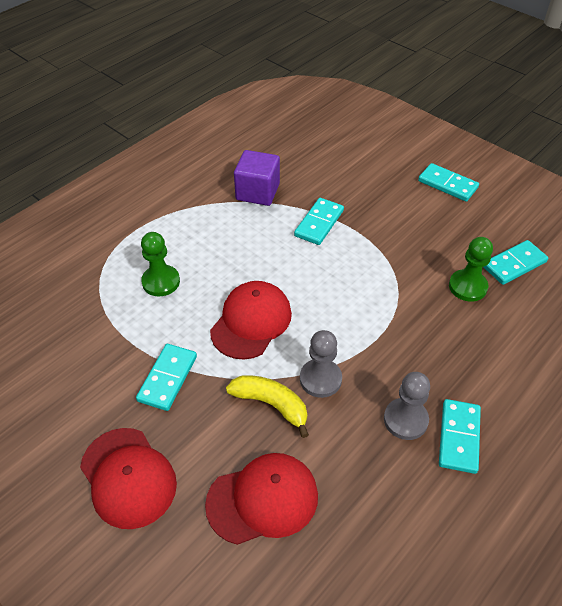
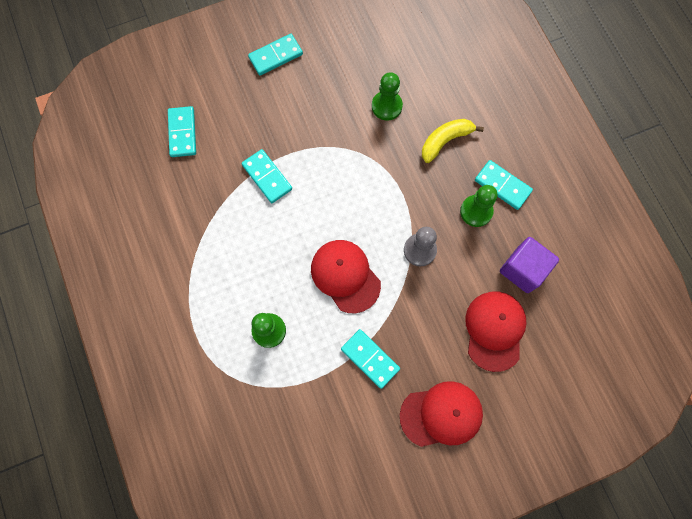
camera: 65 degrees left, 25 degrees up
(257, 192) = (202, 209): purple cube -> purple cube (523, 269)
(271, 404) = (425, 293): yellow banana -> yellow banana (445, 141)
(405, 420) = (476, 211): grey pawn -> green pawn
(514, 264) = (382, 62): turquoise domino -> turquoise domino (182, 133)

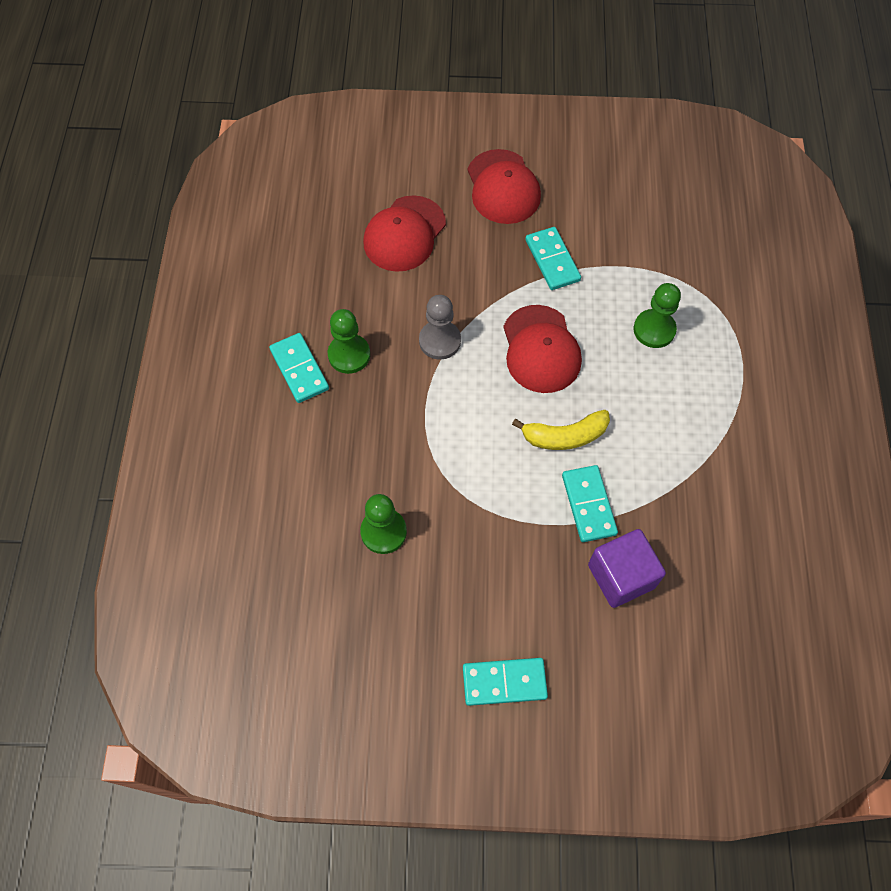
camera: 155 degrees left, 10 degrees down
(182, 133) = (686, 619): turquoise domino -> none
(441, 414) = (503, 187): red cap -> red cap turned 120 degrees counterclockwise
(445, 141) = (334, 452): yellow banana -> yellow banana (565, 436)
(523, 269) = (336, 275): purple cube -> purple cube (621, 576)

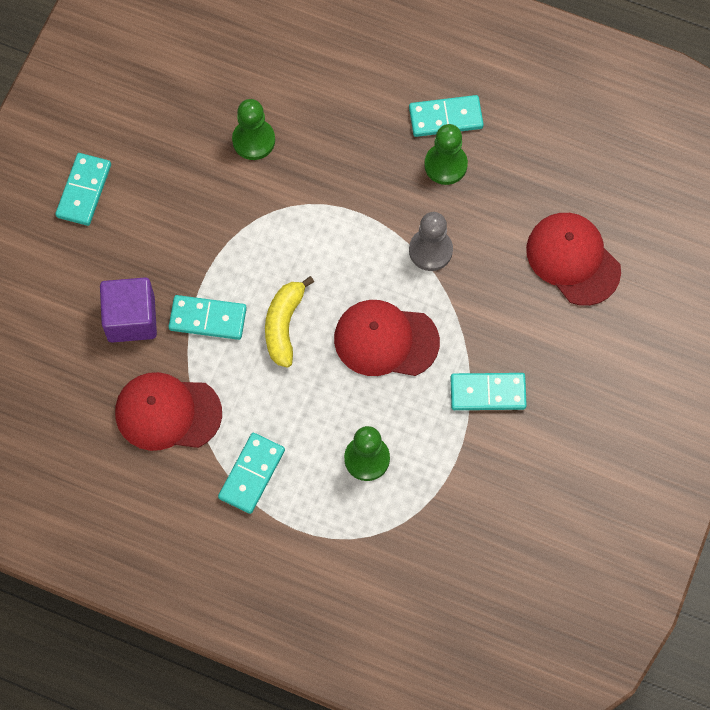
camera: 110 degrees right, 5 degrees up
(503, 187) = (601, 379): red cap -> red cap (167, 413)
(714, 413) = (252, 474): none -> turquoise domino

